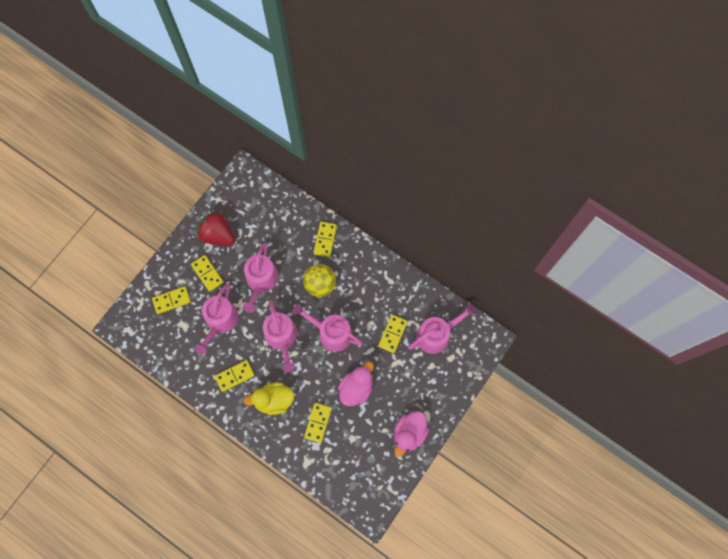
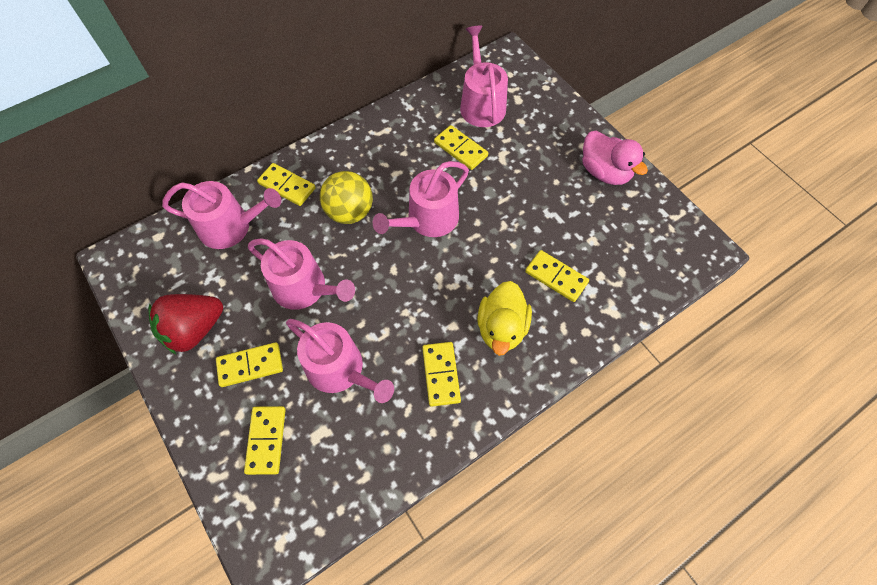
camera: 70 degrees left, 10 degrees down
(282, 337) = (407, 286): pink watering can -> pink watering can (231, 227)
(356, 388) = (520, 213): pink duck -> none

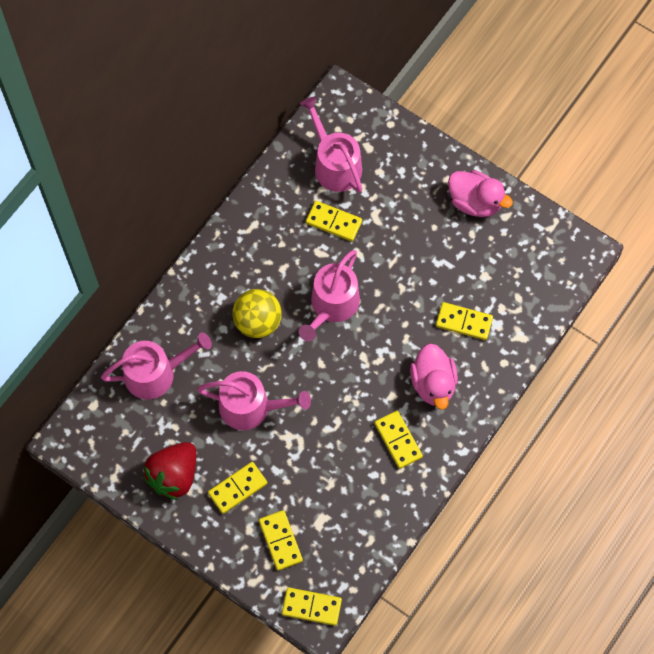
camera: 20 degrees left, 5 degrees up
(287, 186) = (187, 316): yellow domino -> yellow domino (311, 607)
(340, 370) = (314, 465): pink watering can -> none
(501, 328) = (433, 383): yellow duck -> pink duck

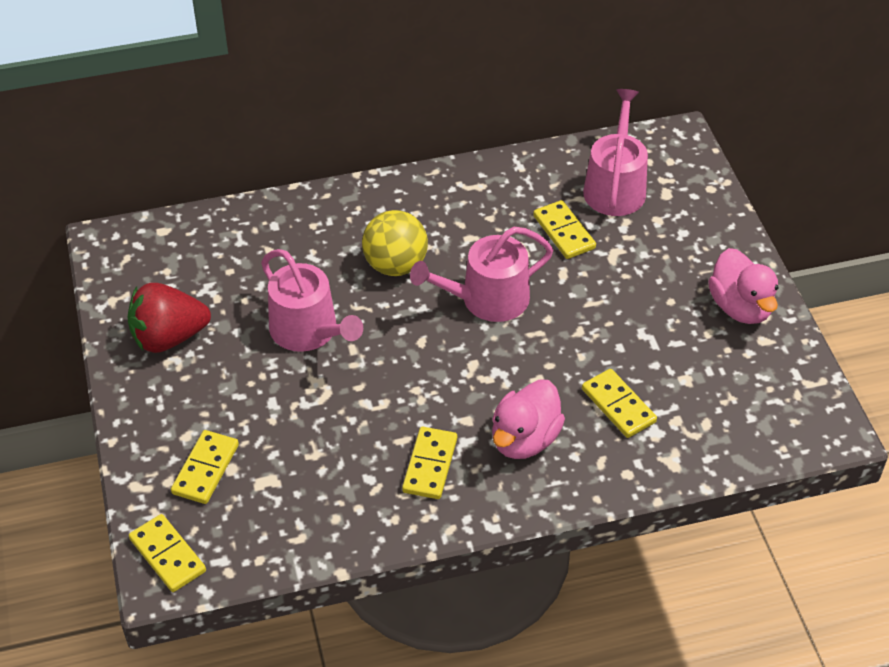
camera: 40 degrees right, 20 degrees down
(156, 373) = (249, 243): pink watering can -> none
(237, 488) = (216, 391): yellow domino -> none

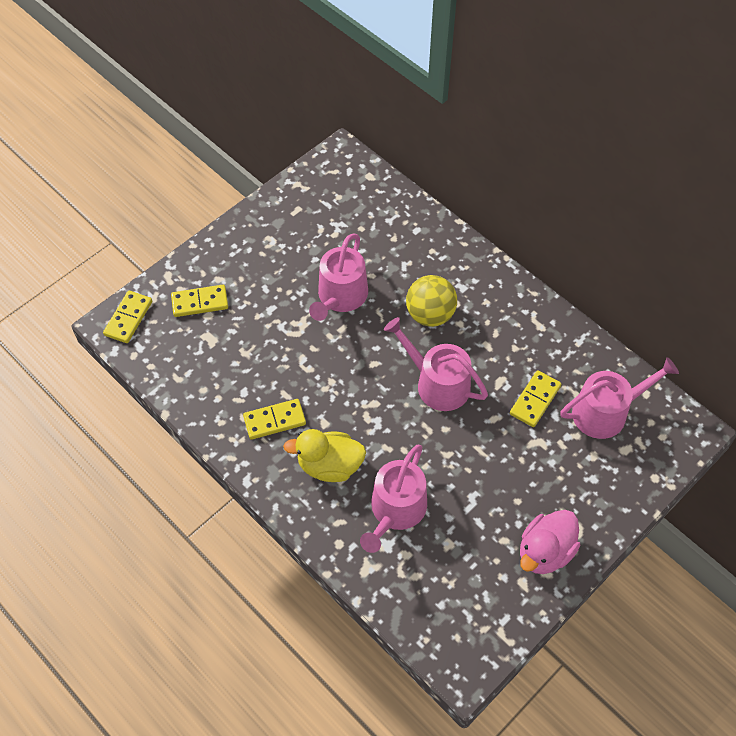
camera: 60 degrees right, 10 degrees up
(168, 337) = (287, 228): red strawberry -> none
(524, 439) = (329, 465): pink duck -> yellow duck
(618, 405) = (395, 510): yellow domino -> pink watering can

